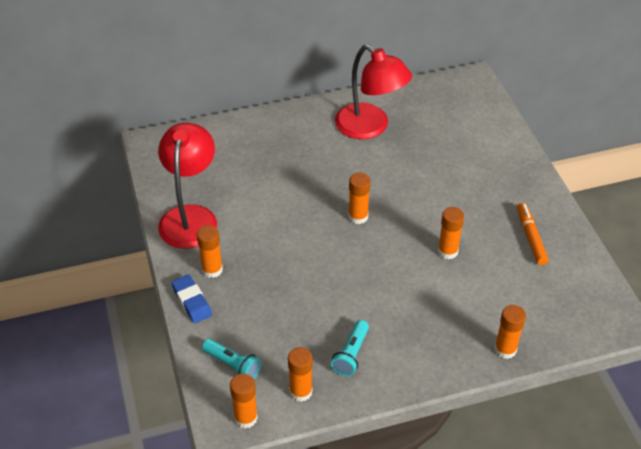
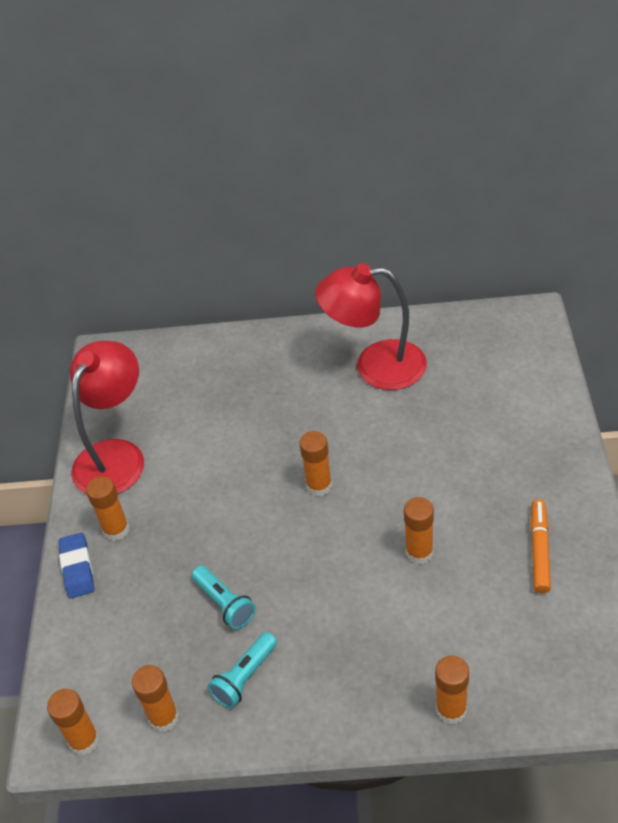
camera: 20 degrees right, 0 degrees up
(233, 365) = (95, 664): turquoise flashlight -> turquoise flashlight (225, 603)
(370, 127) = (375, 366): red lamp -> red lamp turned 120 degrees clockwise

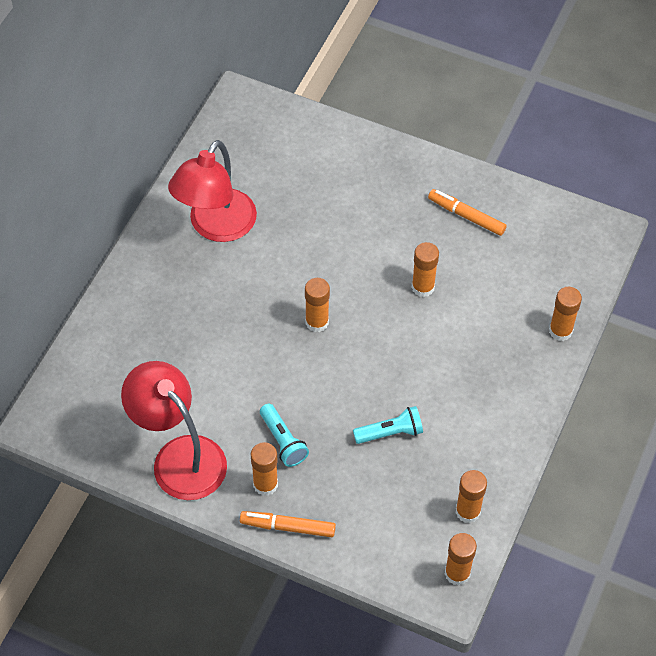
camera: 70 degrees left, 10 degrees up
(77, 568) = (287, 527): blue eraser -> orange marker
(245, 677) = (464, 445): turquoise flashlight -> turquoise flashlight (283, 441)

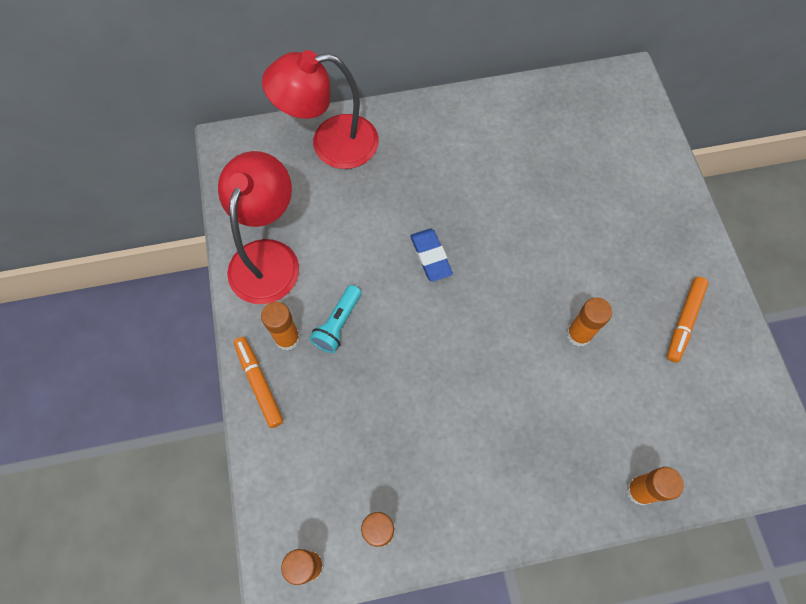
camera: 55 degrees right, 10 degrees up
(216, 227) = (497, 141): red lamp -> red lamp (330, 144)
(279, 341) = (430, 256): none -> blue eraser
(317, 322) = (472, 273): orange glue stick -> none
(390, 432) = (411, 406): turquoise flashlight -> none
(466, 216) = (684, 321): orange marker -> orange marker turned 150 degrees counterclockwise

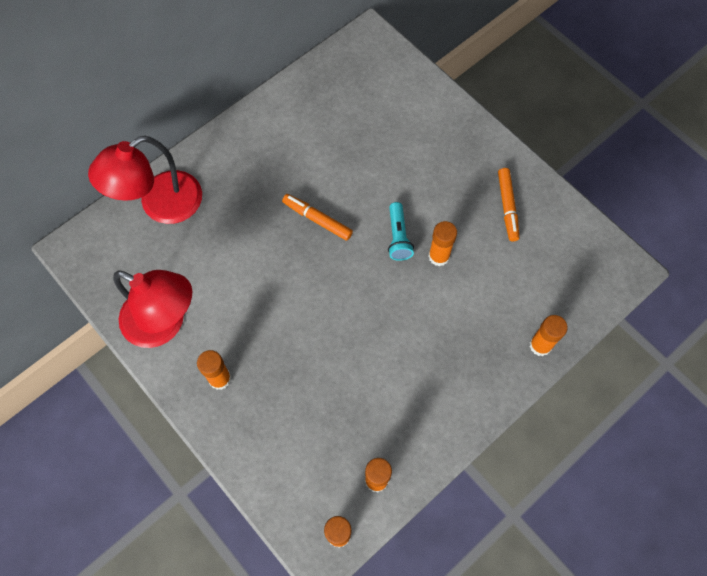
camera: 30 degrees left, 0 degrees up
(259, 383) = (218, 425): orange marker -> orange marker (317, 219)
(268, 257) = (164, 324): red lamp -> red lamp turned 135 degrees clockwise
(338, 324) = (253, 346): turquoise flashlight -> turquoise flashlight (398, 237)
(430, 256) = (295, 255): blue eraser -> none

